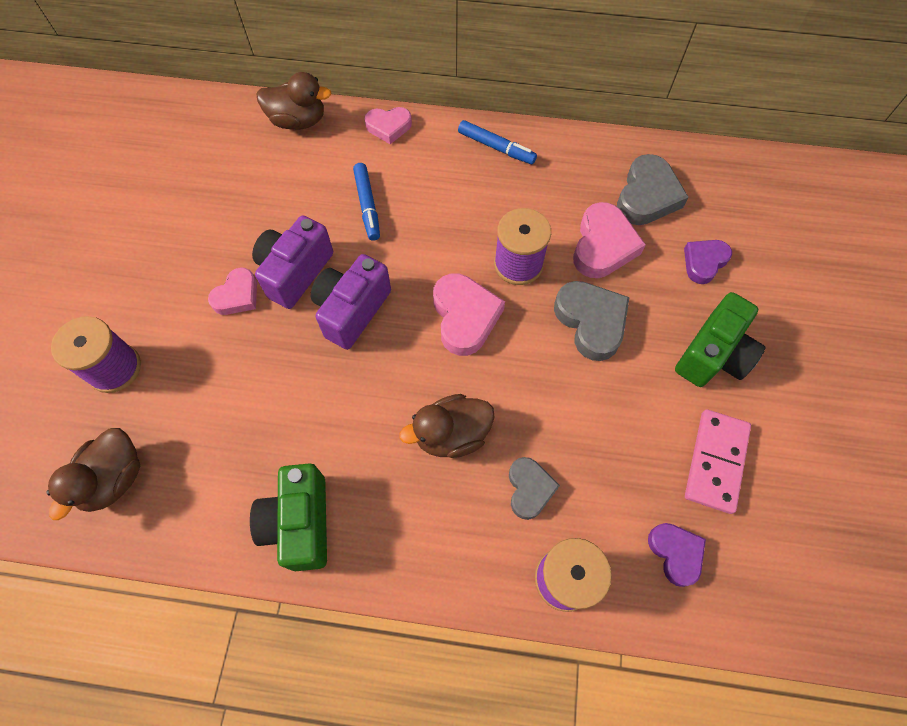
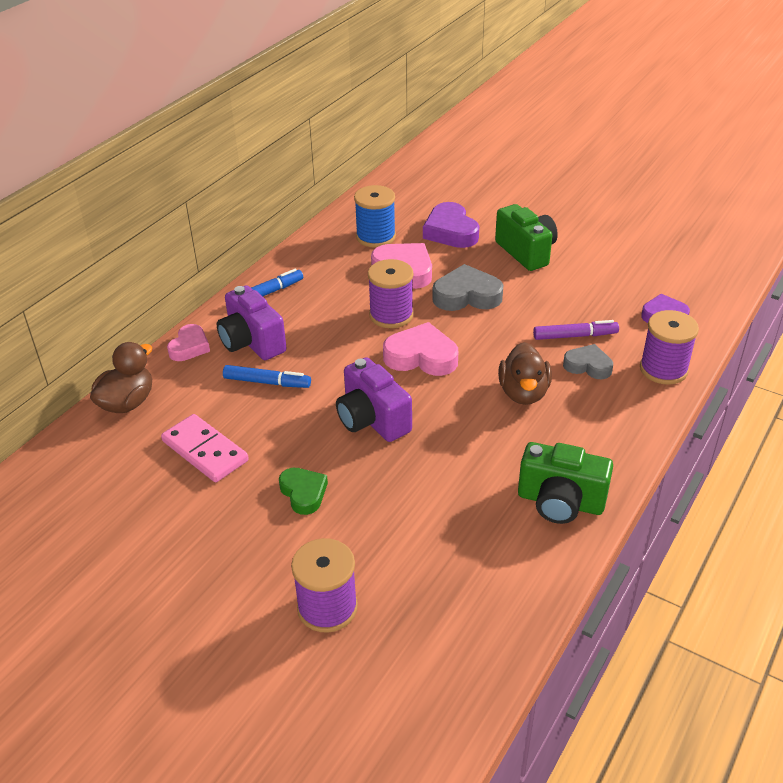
camera: 65 degrees left, 25 degrees down
(114, 479) = (455, 630): brown duck -> none
(237, 295) = (303, 493): pink heart -> green heart
(295, 272) = (305, 446): purple camera -> purple camera (252, 342)
(577, 459) = (575, 336): none -> purple marker
(647, 196) = (375, 237): grey heart -> blue spool
(704, 262) = (450, 231): purple heart -> purple heart, size x1.57
(715, 461) = (606, 277): pink domino -> pink domino (205, 451)

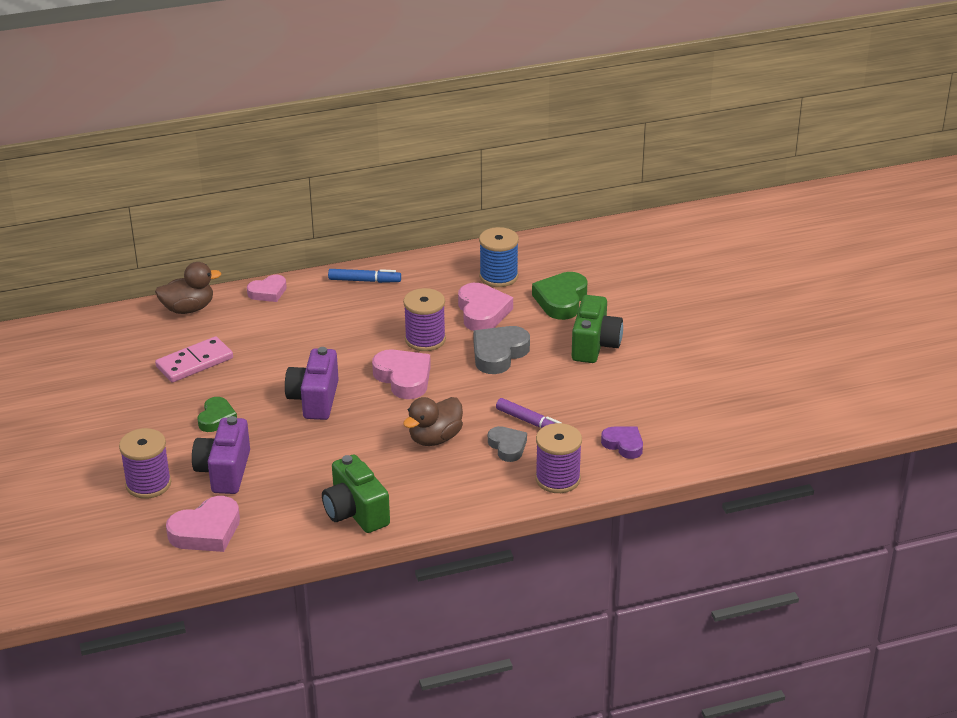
camera: 40 degrees right, 5 degrees down
(205, 451) = (194, 362): pink domino -> pink domino turned 60 degrees clockwise
(252, 342) = (309, 309): purple camera -> purple camera (224, 472)
(267, 382) = (284, 341): blue marker -> none
(450, 231) = (561, 300): purple heart -> green heart
(456, 617) = (206, 531): none -> pink heart
(467, 295) = (498, 354): grey heart -> grey heart turned 90 degrees counterclockwise

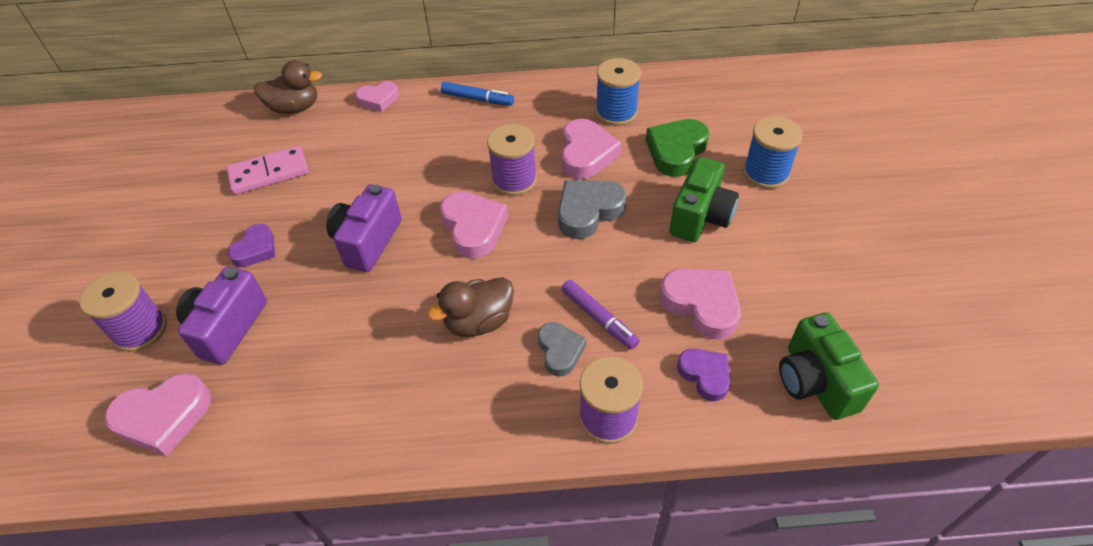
camera: 15 degrees right, 15 degrees up
(216, 418) = (255, 249): green heart -> purple heart
(355, 512) = (344, 423): green camera -> green camera (815, 382)
(610, 403) = (701, 305): none -> pink heart
(642, 307) = (766, 173): none -> blue spool

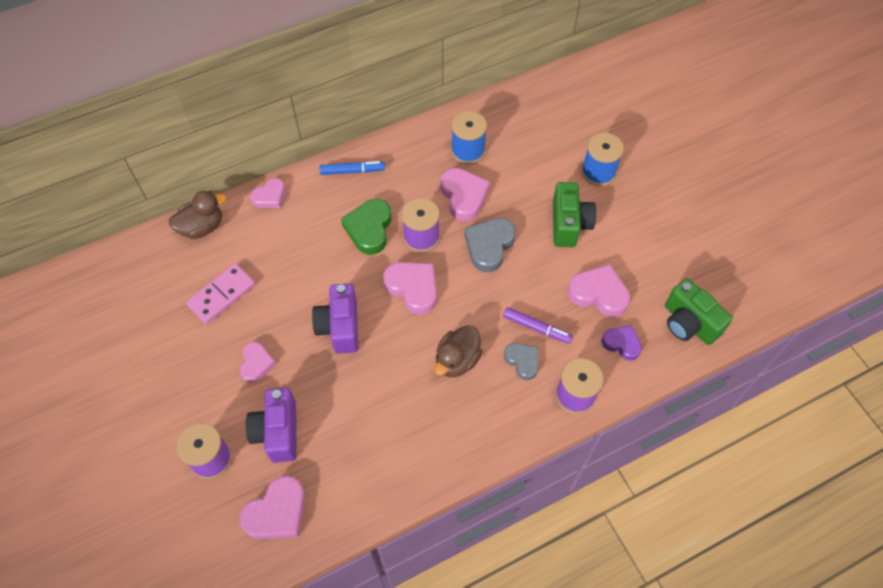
camera: 25 degrees left, 10 degrees up
(255, 249) = (256, 364): purple heart -> pink heart
(676, 151) = (528, 173): green heart -> green heart (369, 229)

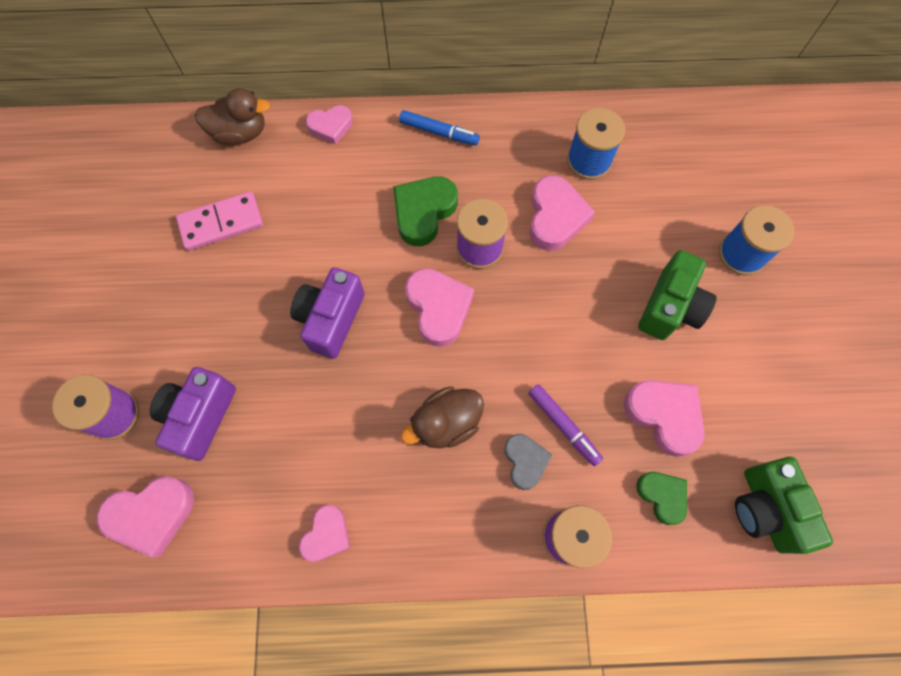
camera: 25 degrees right, 10 degrees up
(256, 364) = (218, 322): pink heart -> pink heart (326, 535)
(489, 246) = (556, 294): grey heart -> none
(621, 344) = (662, 496): purple heart -> green heart

